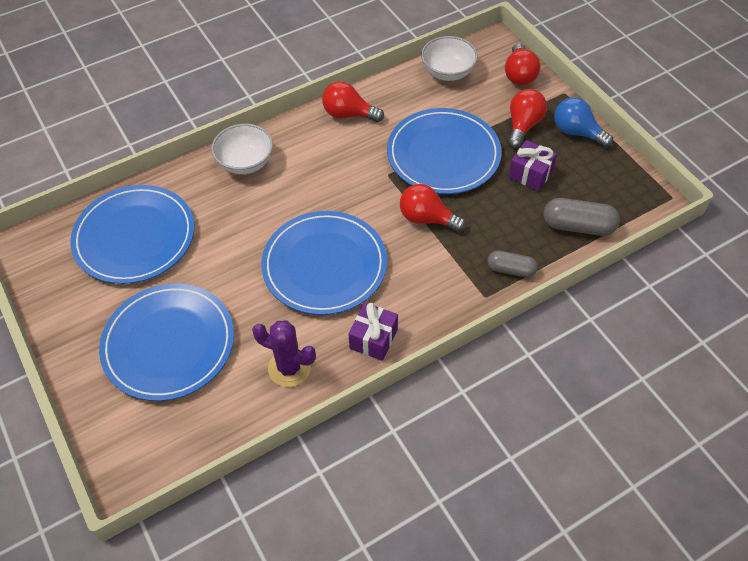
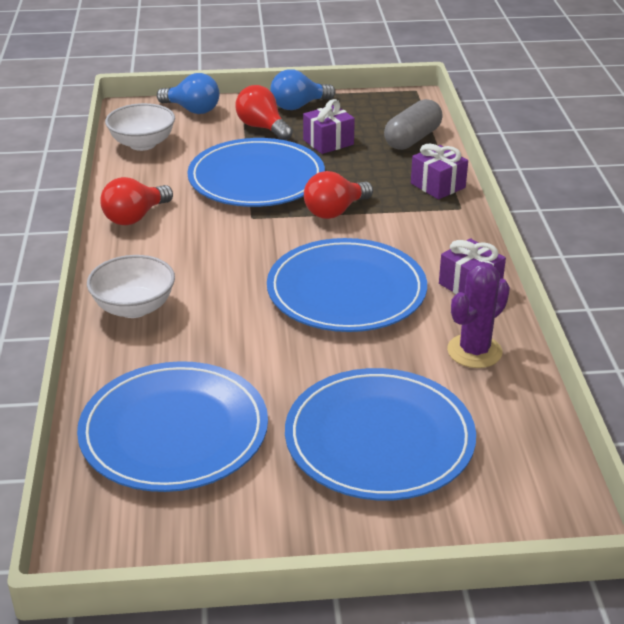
camera: 65 degrees left, 20 degrees down
(511, 270) = (438, 185): grey capsule -> purple gift
(519, 75) = (192, 110): red light bulb -> blue light bulb

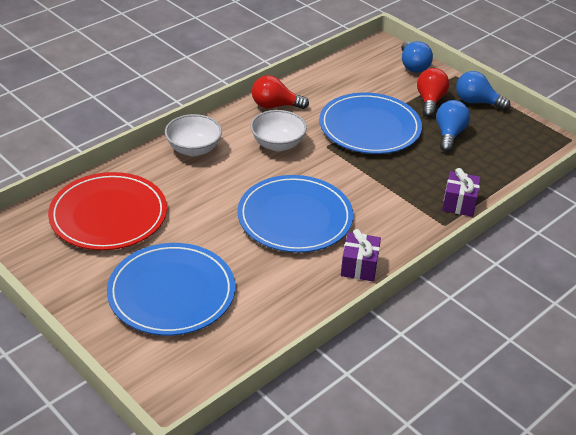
camera: 50 degrees right, 5 degrees up
(142, 144) = (351, 69): white bowl -> white bowl (277, 144)
(174, 431) = (108, 215): blue plate -> red plate
(328, 142) = (449, 134): purple gift -> blue light bulb
(335, 211) = (373, 174): red light bulb -> none
(412, 139) = (503, 167): grey capsule -> none
(474, 351) = (291, 297): purple cactus -> none

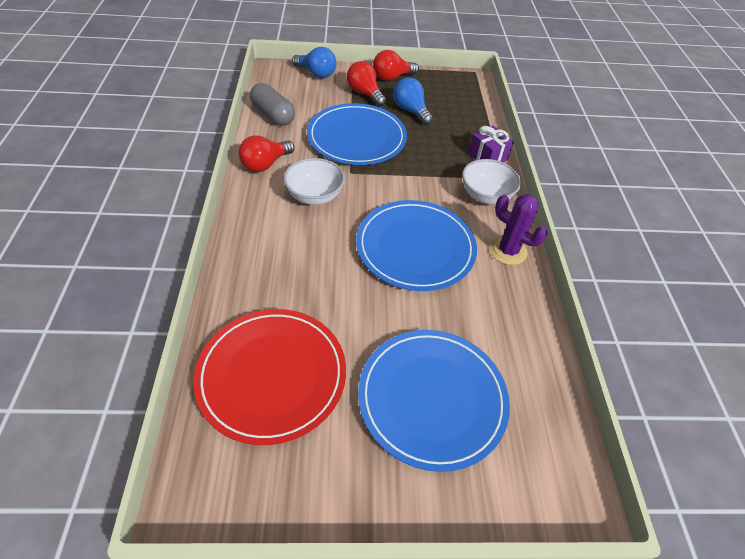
camera: 50 degrees left, 10 degrees up
(194, 149) = (255, 249): white bowl -> white bowl (486, 195)
(331, 77) = (273, 115): none -> grey capsule
(359, 266) = (508, 251): purple gift -> purple cactus
(476, 102) = (392, 77): blue light bulb -> red light bulb

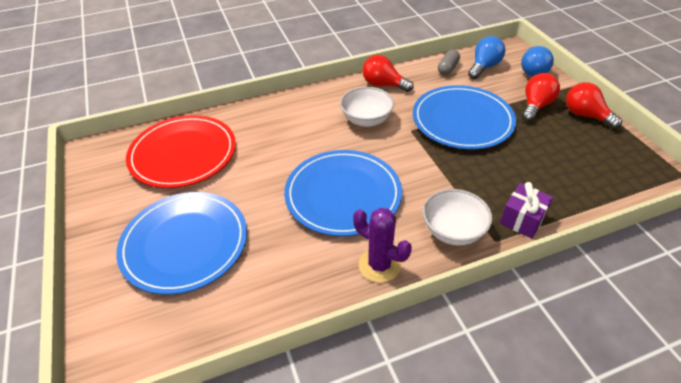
camera: 75 degrees right, 5 degrees down
(273, 115) = (447, 68): grey capsule -> grey capsule, size x0.65
(410, 110) = (542, 143): blue light bulb -> blue light bulb (484, 67)
(508, 251) = (379, 265): purple cactus -> purple cactus turned 75 degrees counterclockwise

